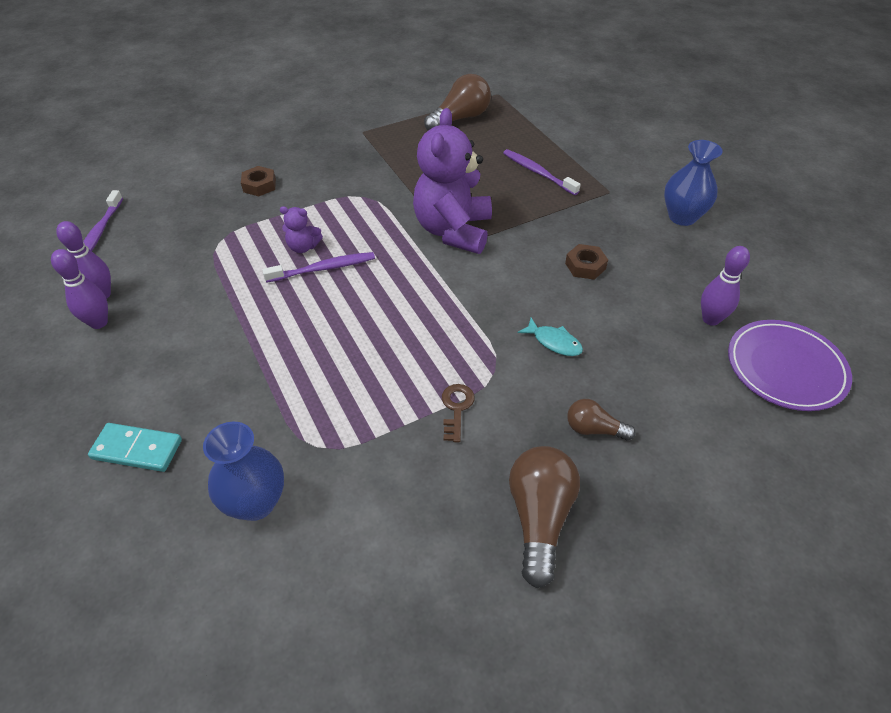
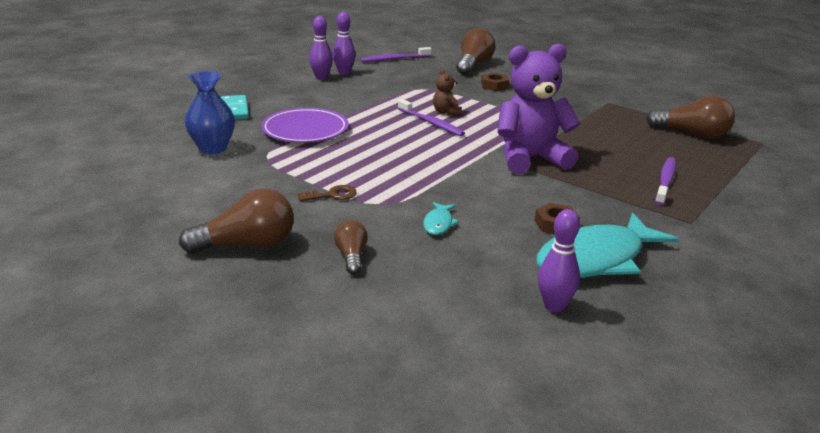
camera: 65 degrees right, 20 degrees down
(184, 177) = (473, 65): none -> brown light bulb
(303, 247) = (446, 112): purple teddy bear -> brown teddy bear
(648, 266) = (596, 259): none -> turquoise fish
(682, 217) = (709, 271): blue vase -> none
(785, 368) = (524, 365): purple plate -> purple plate (305, 130)

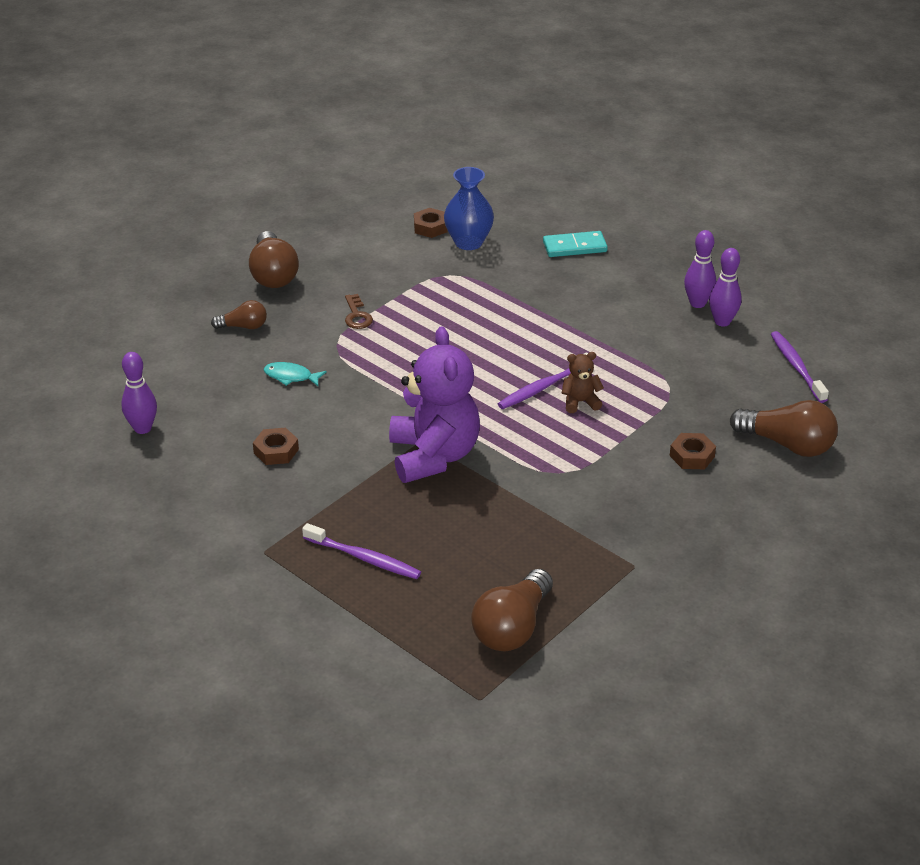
camera: 95 degrees right, 10 degrees up
(178, 165) = (430, 227): none -> brown nut
(305, 130) = (518, 296): purple plate -> none
(596, 259) = (207, 466): turquoise fish -> none

